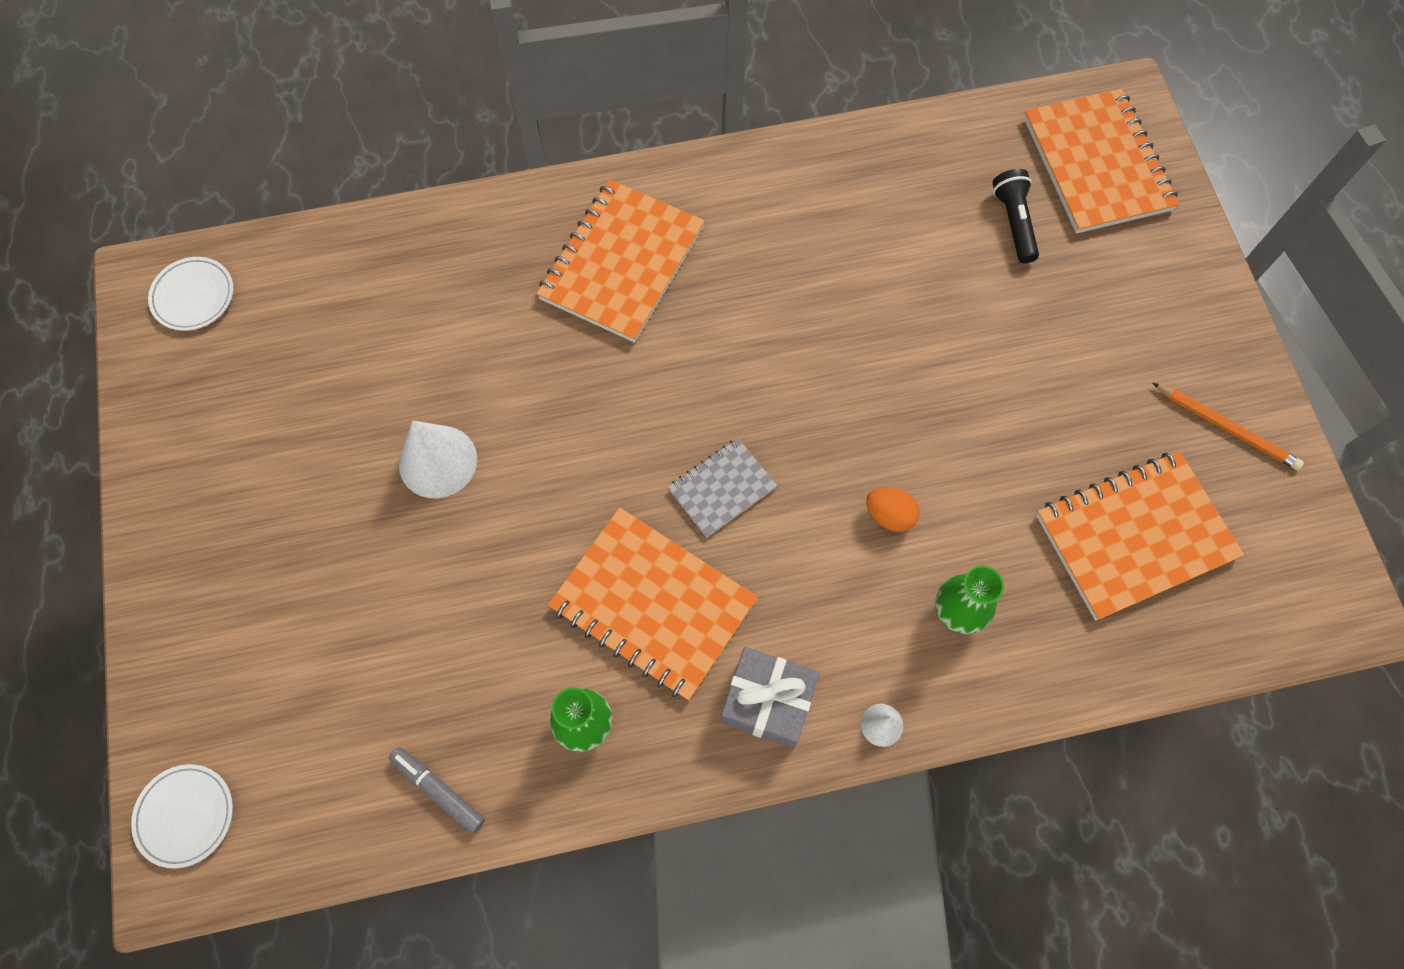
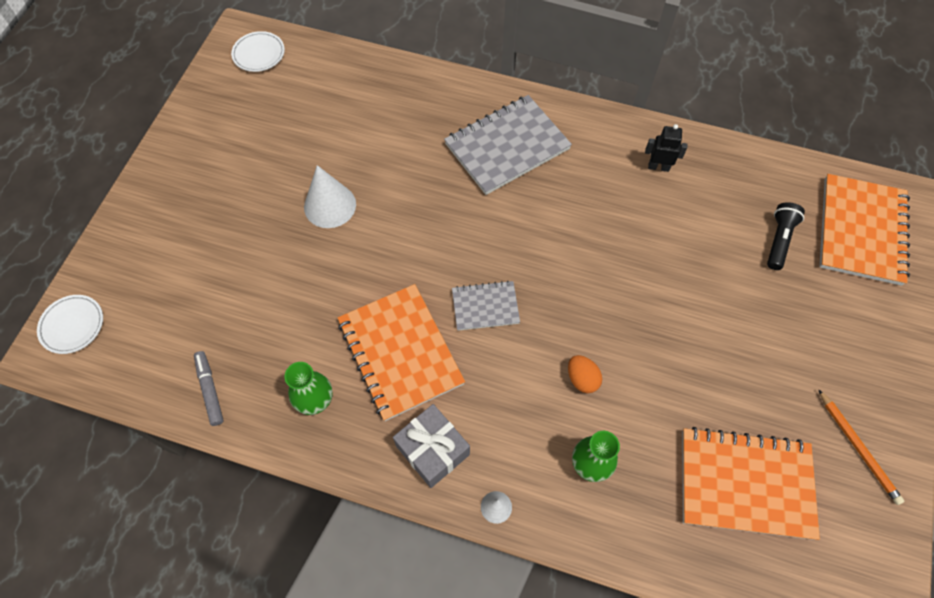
camera: 30 degrees right, 5 degrees down
(622, 263) = (507, 146): orange notebook -> grey notebook
(825, 197) = (658, 167): none -> black robot

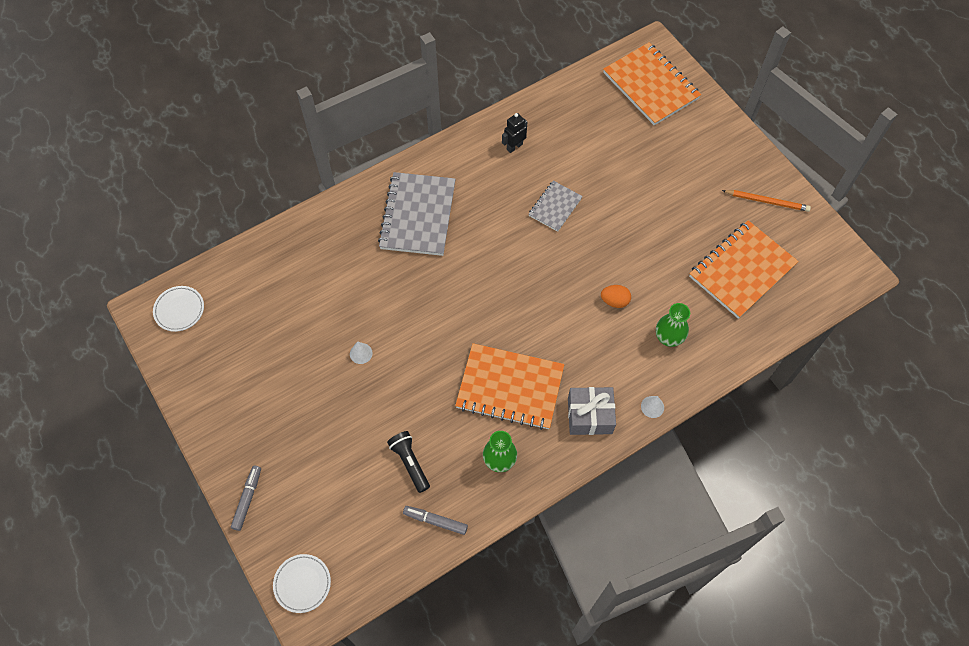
camera: 50 degrees left, 0 degrees up
(124, 225) = (247, 499): none -> grey marker
(330, 205) = (361, 353): white cone -> white cone, size x0.50
(485, 306) = (521, 316): grey notebook -> grey notebook (555, 207)
(779, 240) = (619, 129): black flashlight -> black flashlight (410, 463)

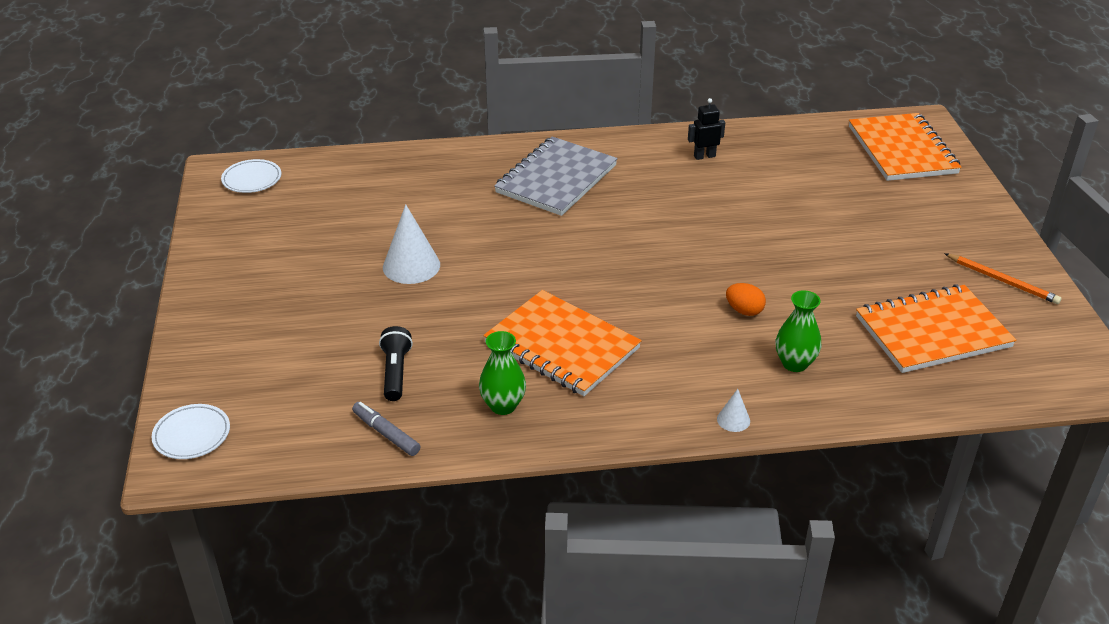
camera: 25 degrees right, 25 degrees down
(247, 499) = (194, 343): grey marker -> none
(361, 353) = (411, 266): white cone -> white cone, size x2.01
(555, 207) = (721, 214): grey notebook -> none
(589, 415) = (645, 402): grey gift -> none

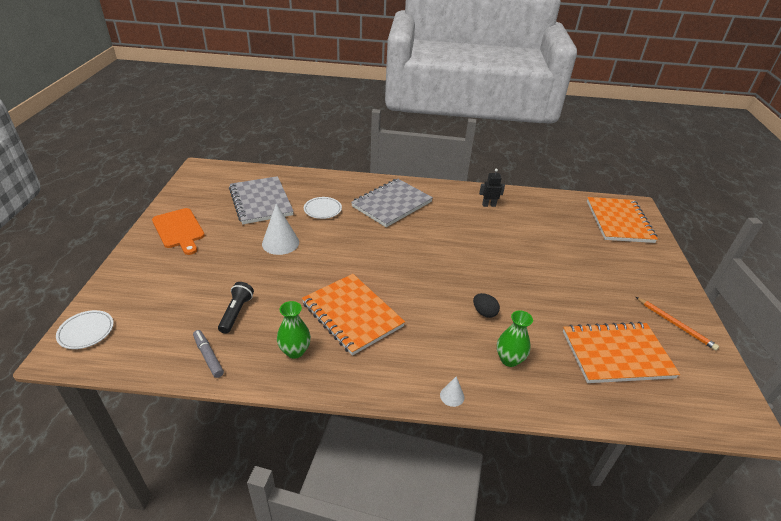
camera: 10 degrees right, 0 degrees up
(243, 273) = (179, 230): none -> orange cutting board
(252, 179) = (215, 176): white plate -> white plate (322, 210)
(349, 209) = (261, 202): none -> grey notebook
(744, 311) = (484, 312): orange egg -> black egg

